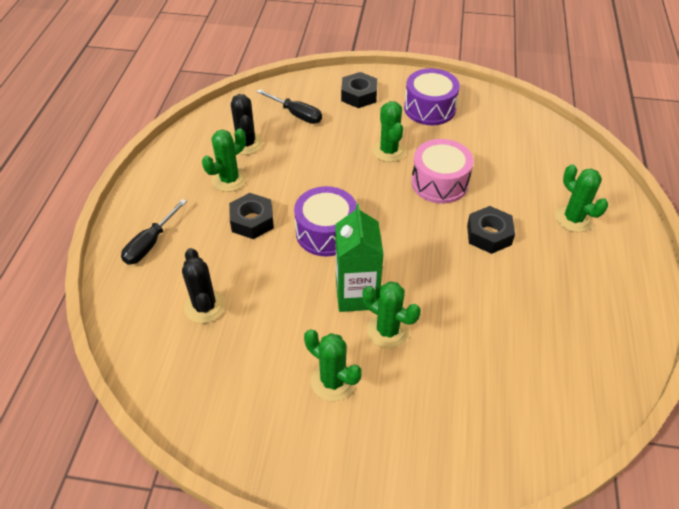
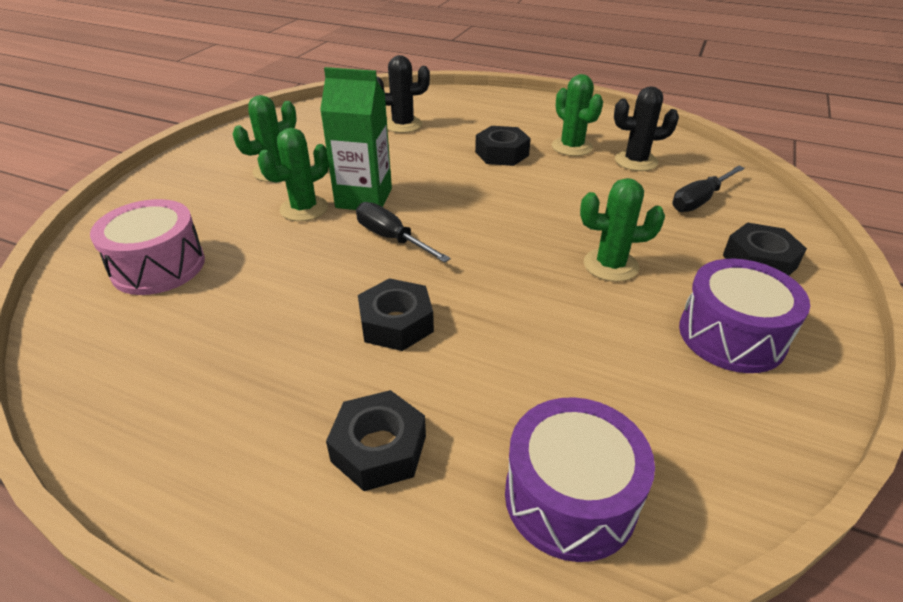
camera: 105 degrees right, 10 degrees down
(150, 244) = (491, 107): black screwdriver -> black screwdriver (391, 238)
(326, 232) = (465, 193): purple drum -> purple drum (570, 497)
(439, 183) = (526, 300): pink drum -> pink drum (158, 266)
(573, 219) = (379, 448): green cactus -> black nut

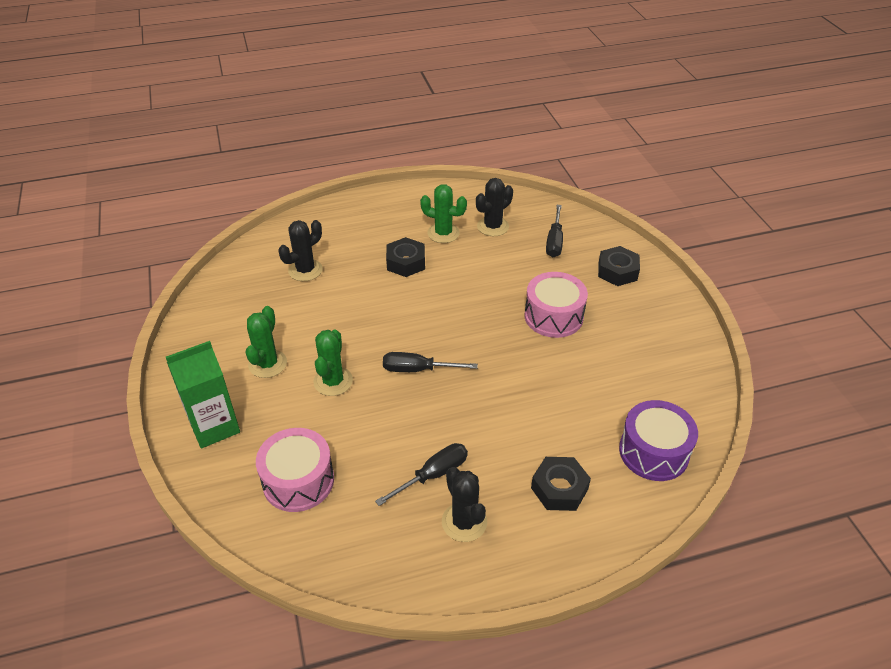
camera: 40 degrees left, 5 degrees up
(228, 405) = (464, 522): none -> black cactus
(269, 337) = (433, 475): none -> black screwdriver
(364, 198) = (362, 350): green carton -> green carton (214, 426)
(396, 323) = (489, 421): black nut -> none
(610, 265) = (553, 316): green cactus -> pink drum
(731, 335) = (642, 327): purple drum -> none

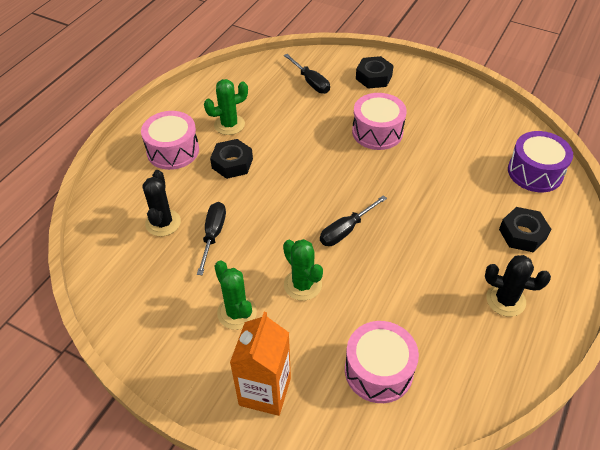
camera: 45 degrees left, 5 degrees up
(214, 426) = (265, 391): green carton -> orange carton
(378, 226) = (173, 151): none -> pink drum
(433, 475) = (450, 288): black screwdriver -> black screwdriver (213, 235)
(493, 226) = (257, 98): black cactus -> none

